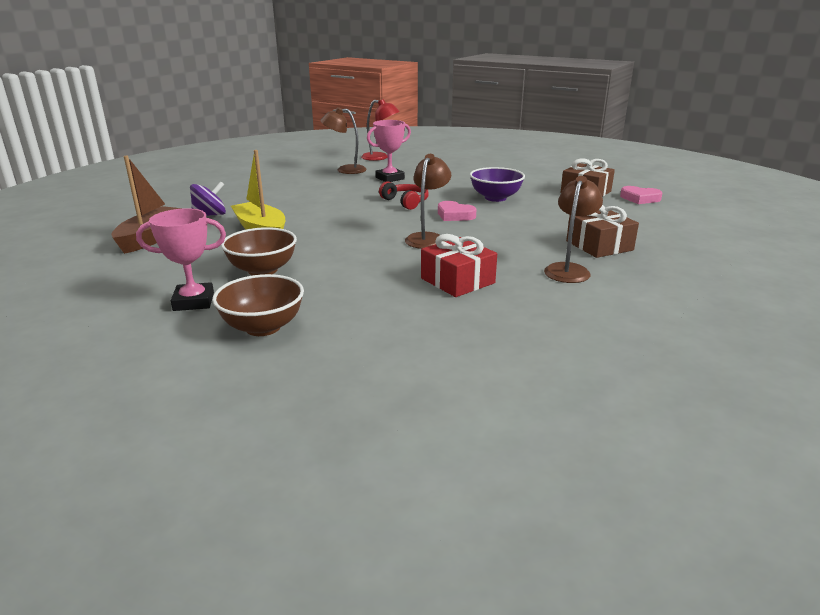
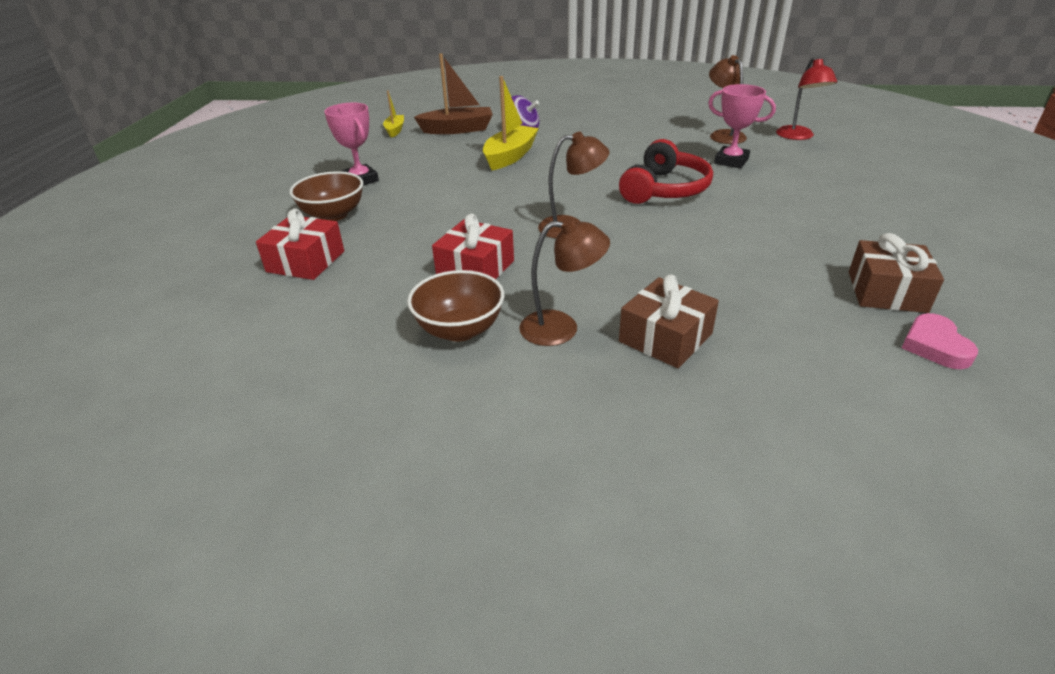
camera: 65 degrees right, 10 degrees up
(85, 265) = (395, 130): none -> yellow boat
(262, 270) = (431, 183): brown bowl -> brown bowl (460, 330)
(357, 355) = (306, 261): none -> red gift
(405, 202) = (664, 189): red headphones -> red headphones, size x1.59
(454, 215) = (657, 224): pink heart -> none
(495, 198) = (754, 233): purple bowl -> none

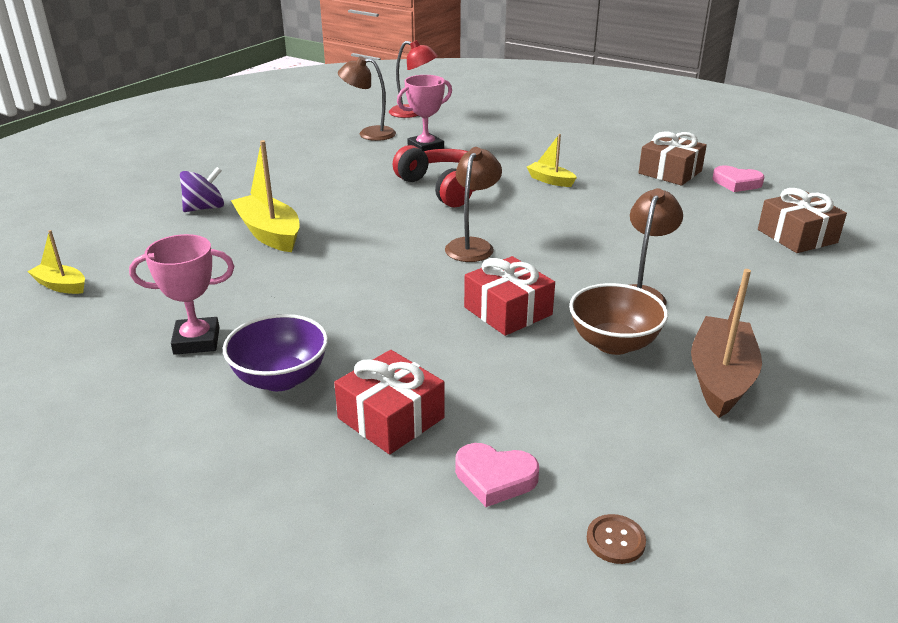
camera: 65 degrees left, 5 degrees down
(191, 384) = (615, 540): none -> brown button
(251, 316) = (495, 478): none -> pink heart
(333, 215) = (280, 378): brown bowl -> purple bowl
(457, 129) = (137, 244): brown boat -> brown boat (720, 378)
(665, 338) = (680, 258): brown gift -> brown gift (797, 236)
(750, 229) = (550, 180): none -> yellow boat

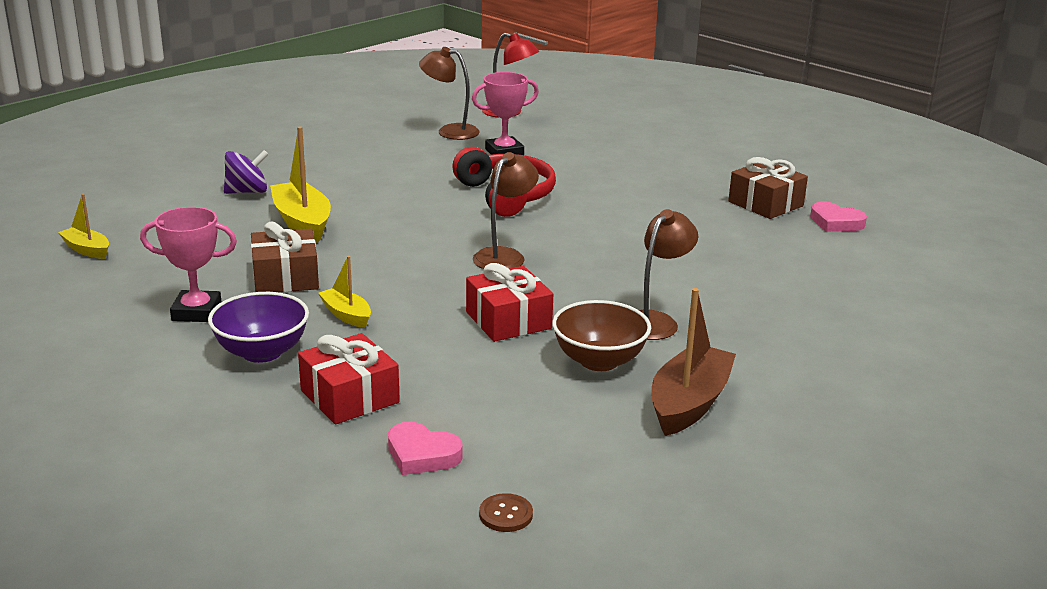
camera: 10 degrees right, 5 degrees down
(550, 180) = (624, 199): yellow boat -> yellow boat (346, 315)
(797, 236) = (866, 284): brown gift -> brown gift (286, 277)

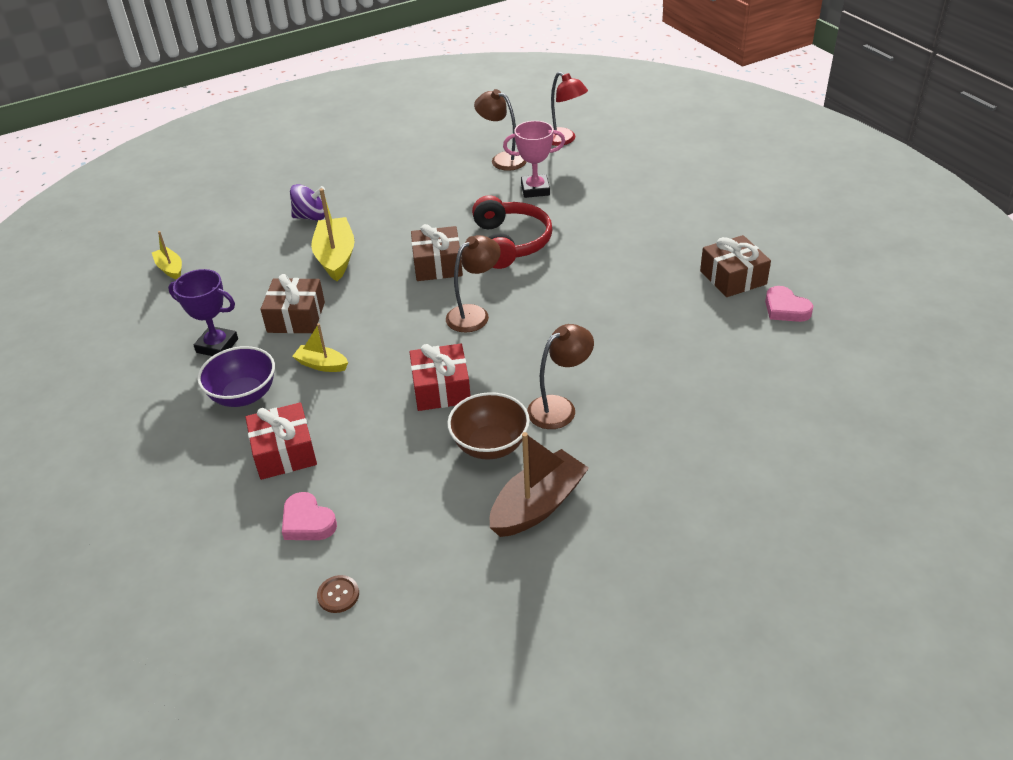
camera: 20 degrees right, 15 degrees up
(196, 312) = (217, 346): pink trophy -> purple trophy
(346, 315) = (322, 365): yellow boat -> yellow boat turned 45 degrees counterclockwise
(432, 219) = (437, 265): none -> brown gift

